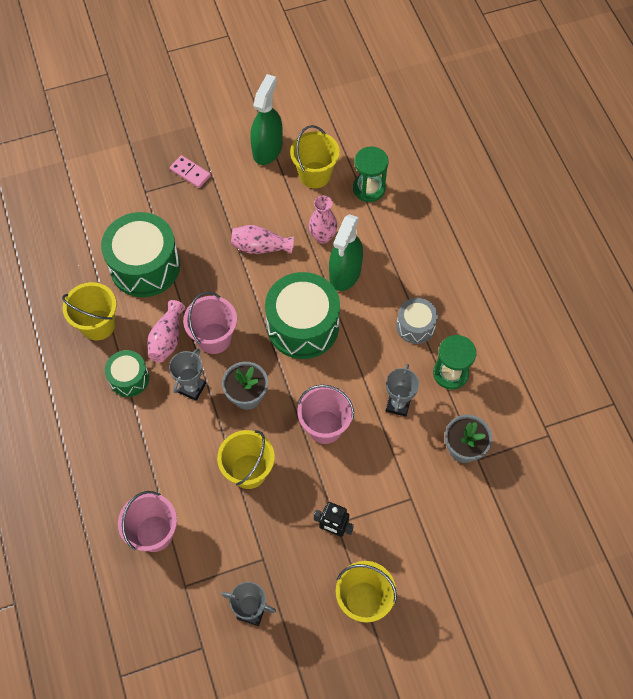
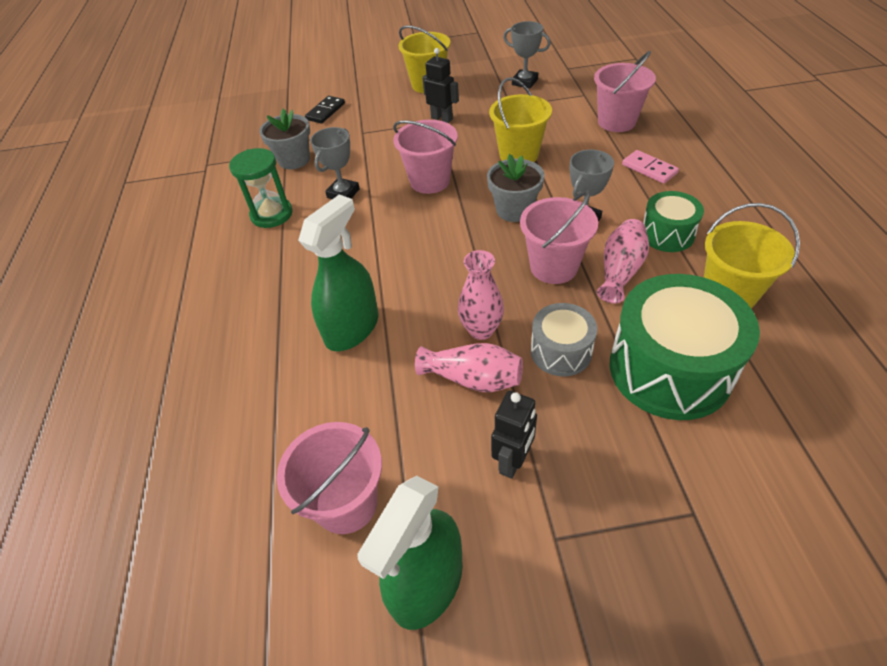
camera: 165 degrees left, 15 degrees down
(190, 173) = (600, 546): pink domino -> pink domino (649, 169)
(233, 204) = (513, 461): none -> black robot
(303, 326) = (430, 271): green drum -> none
(315, 175) = (346, 503): yellow bucket -> pink bucket
(322, 236) = (368, 385): pink vase -> pink vase (481, 330)
(369, 188) = (259, 460): green hourglass -> none
(415, 326) = (287, 260): grey drum -> grey drum (561, 351)
(465, 535) = (325, 111): none -> black domino

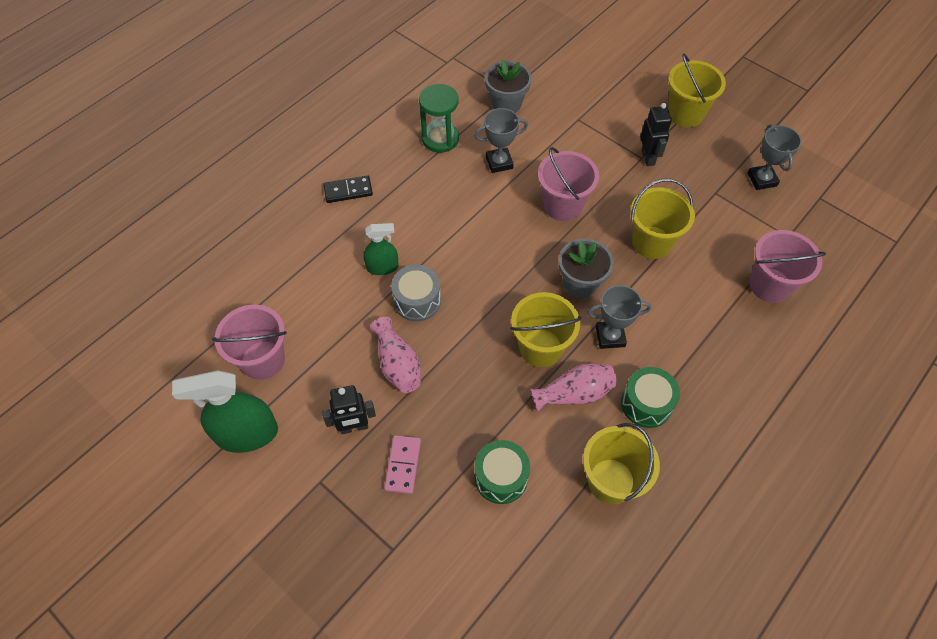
camera: 45 degrees right, 10 degrees up
(325, 111) = (580, 75): black domino -> black domino (348, 191)
(352, 328) = (382, 267): green spray bottle -> green spray bottle, size x0.58
(481, 330) = (442, 341): pink vase -> none
(553, 267) = (540, 347): pink bucket -> yellow bucket
(561, 351) = (462, 401): grey drum -> grey drum (417, 301)
(649, 169) = (722, 347): pink domino -> pink domino (403, 465)
(669, 369) = (501, 477): green drum -> green drum, size x0.54

